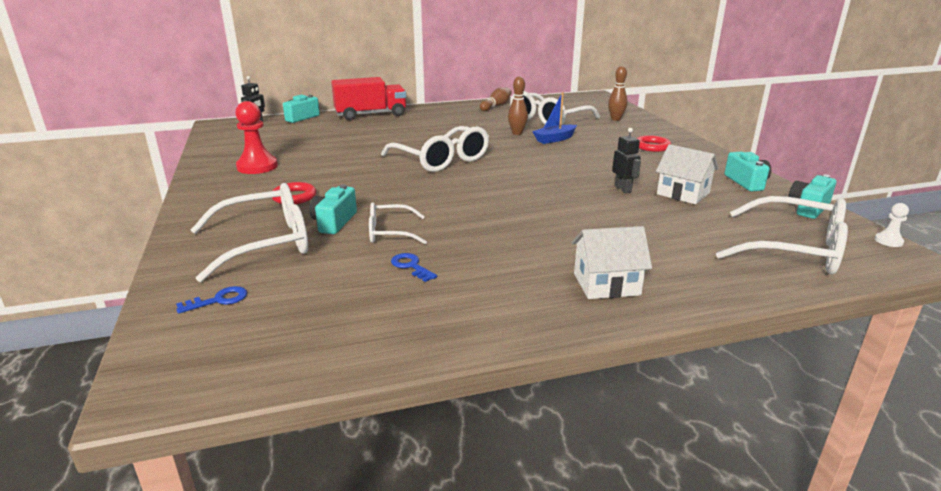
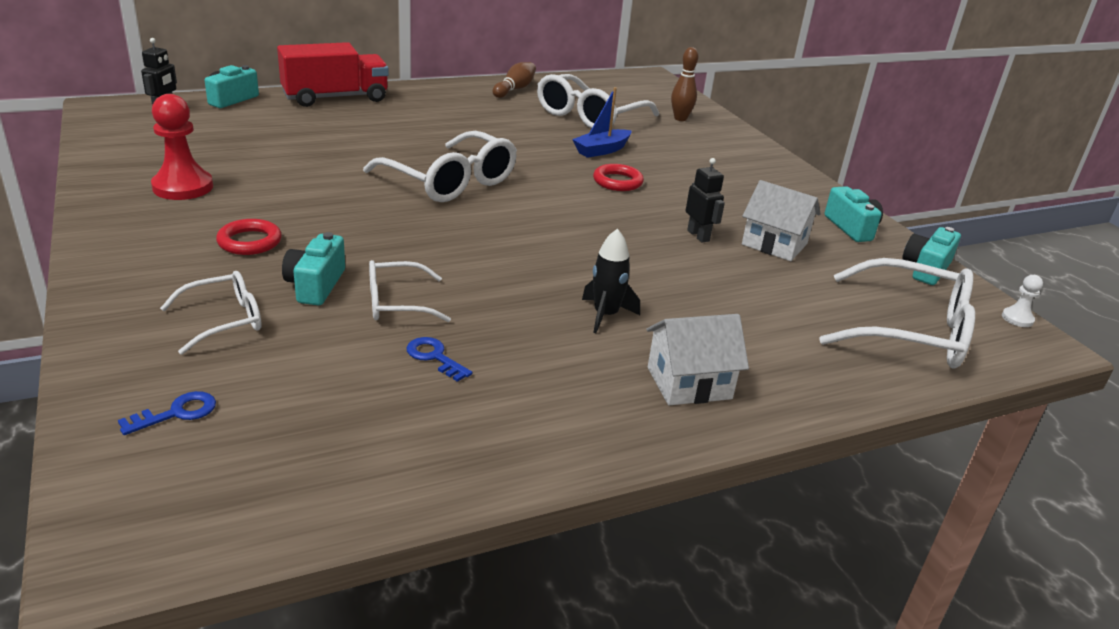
camera: 10 degrees left, 5 degrees up
(266, 243) = (224, 320): white glasses -> white glasses, size x0.56
(517, 133) = (549, 138): brown bowling pin -> none
(545, 239) = (605, 315): none -> black rocket
(652, 146) = (731, 167): red ring -> red ring (617, 182)

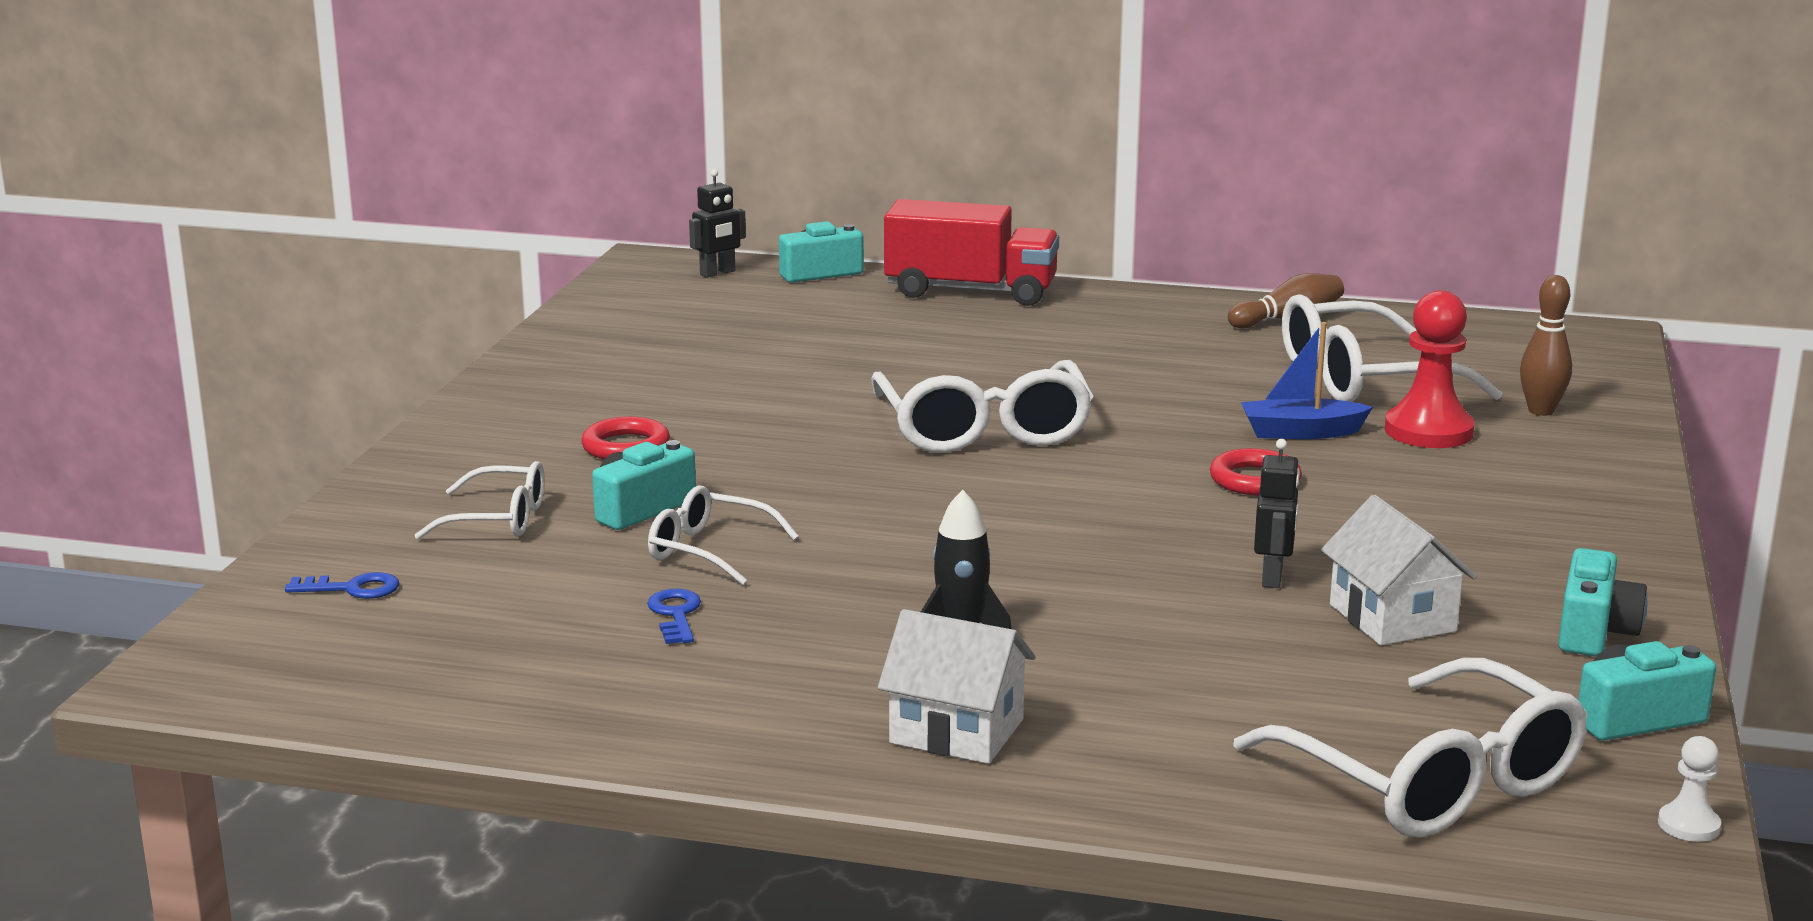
camera: 40 degrees right, 10 degrees down
(183, 187) = (626, 371): red pawn -> red pawn (1428, 431)

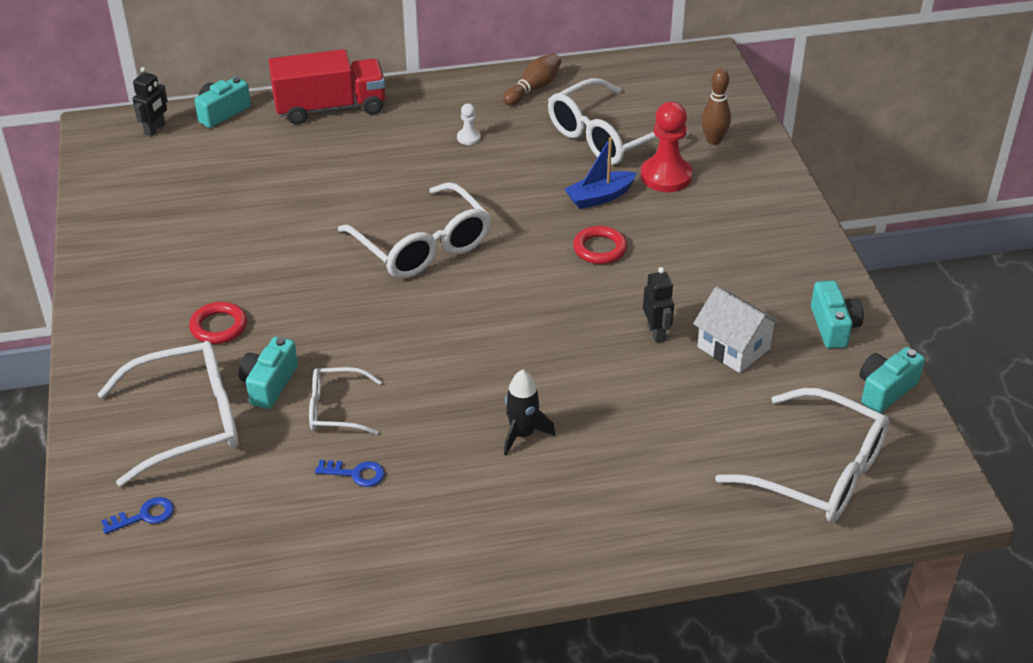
camera: 25 degrees left, 20 degrees up
(498, 519) = (188, 421): white glasses -> white glasses, size x1.79
(675, 615) = (355, 473): blue key -> blue key turned 135 degrees clockwise
(957, 731) = (571, 518): white house -> none
(1688, 825) = (946, 463): white pawn -> white pawn (468, 138)

